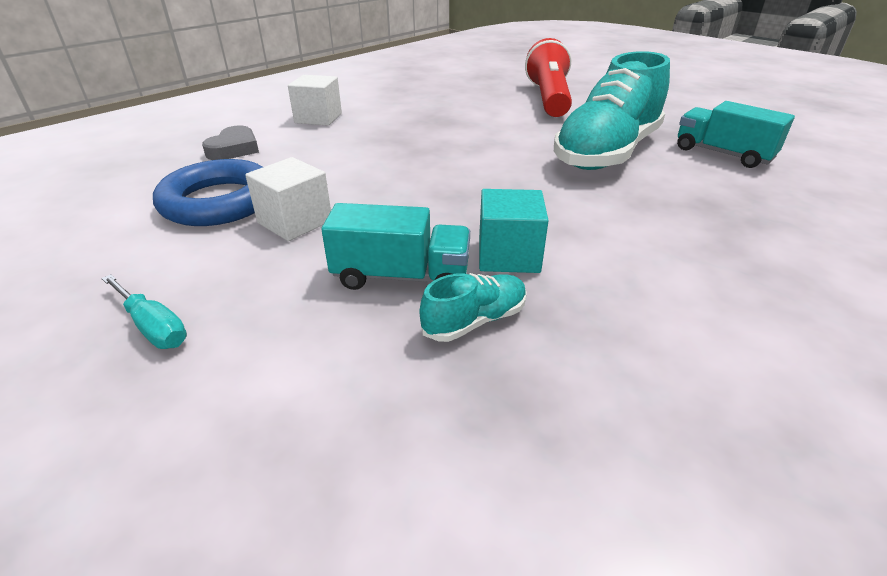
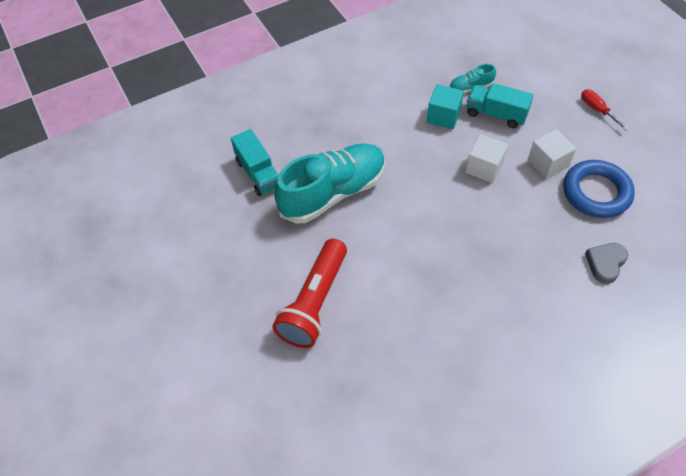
camera: 160 degrees left, 20 degrees up
(153, 326) = (597, 110): turquoise screwdriver -> red screwdriver
(318, 118) = (542, 310): white cube -> white cube (484, 168)

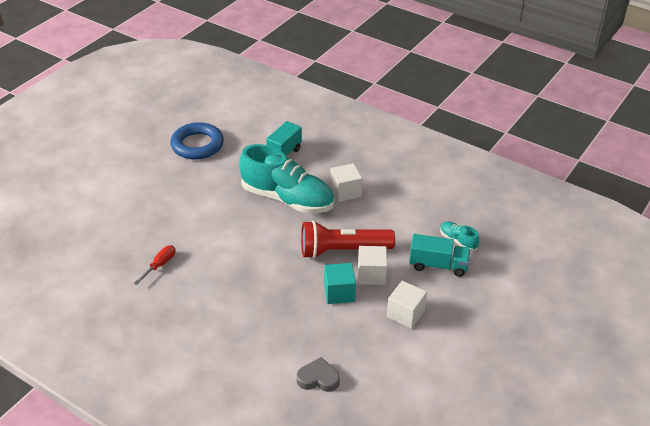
camera: 60 degrees right, 15 degrees down
(315, 302) = (186, 222): red flashlight -> red flashlight (343, 251)
(352, 140) = (345, 192): none -> white cube
(443, 116) = (410, 234): turquoise cube -> turquoise cube (339, 293)
(496, 114) = (438, 265): turquoise truck -> turquoise truck turned 105 degrees clockwise
(596, 192) = (394, 354): blue ring -> blue ring (197, 145)
(597, 110) = (498, 332): red screwdriver -> red screwdriver (160, 265)

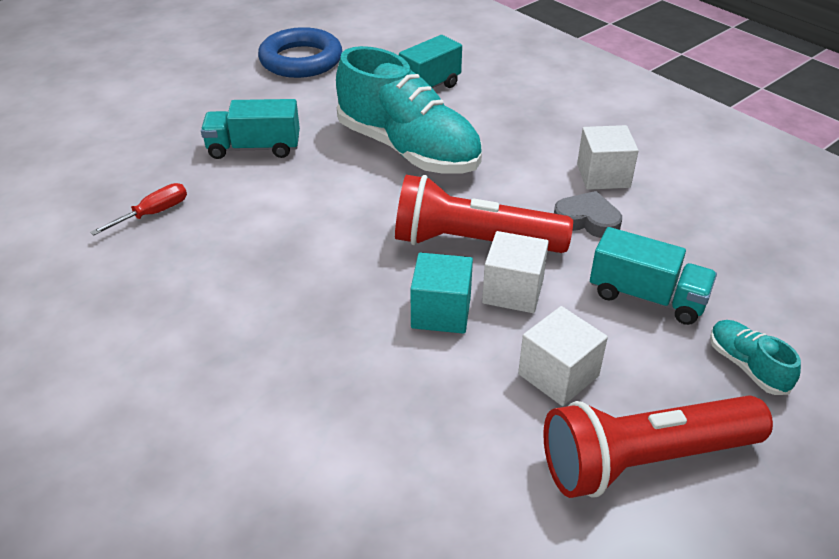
camera: 15 degrees right, 0 degrees up
(197, 213) = (254, 148): none -> turquoise truck
(318, 378) = (338, 470): grey heart -> grey heart (587, 220)
(345, 192) = (510, 153): white cube -> white cube (603, 176)
(454, 345) = (645, 460): none -> red flashlight
(458, 241) = (695, 261): turquoise shoe -> turquoise shoe (747, 366)

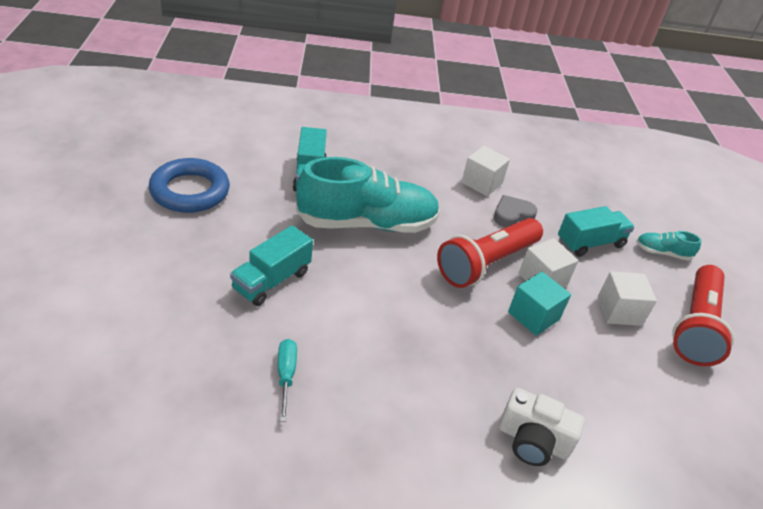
camera: 55 degrees left, 0 degrees up
(153, 214) = (286, 376): red screwdriver -> turquoise screwdriver
(249, 397) = (533, 440): none -> white camera

